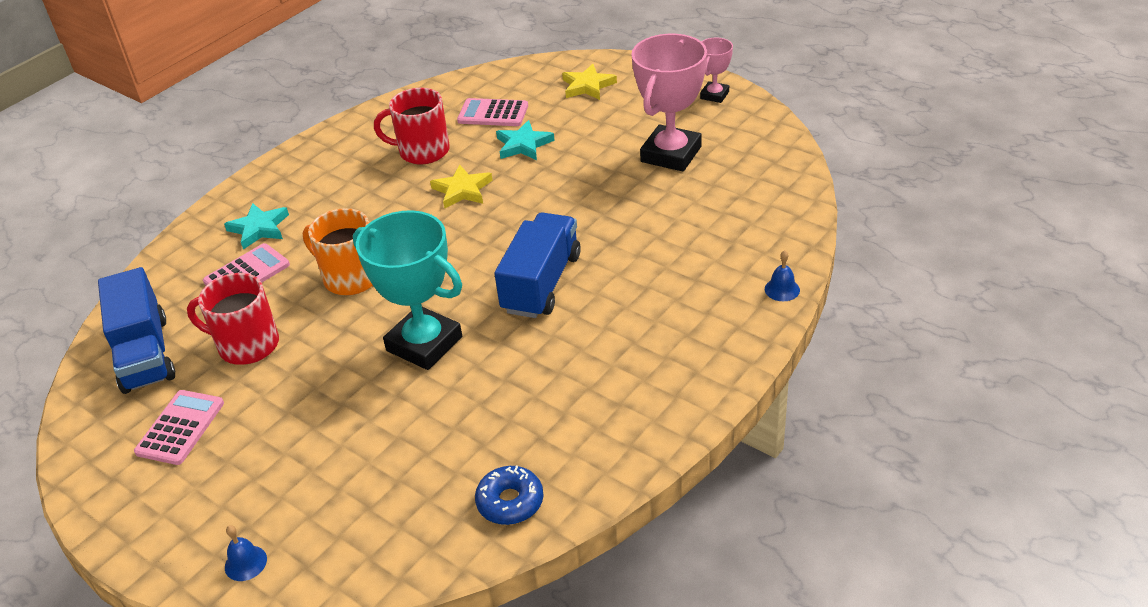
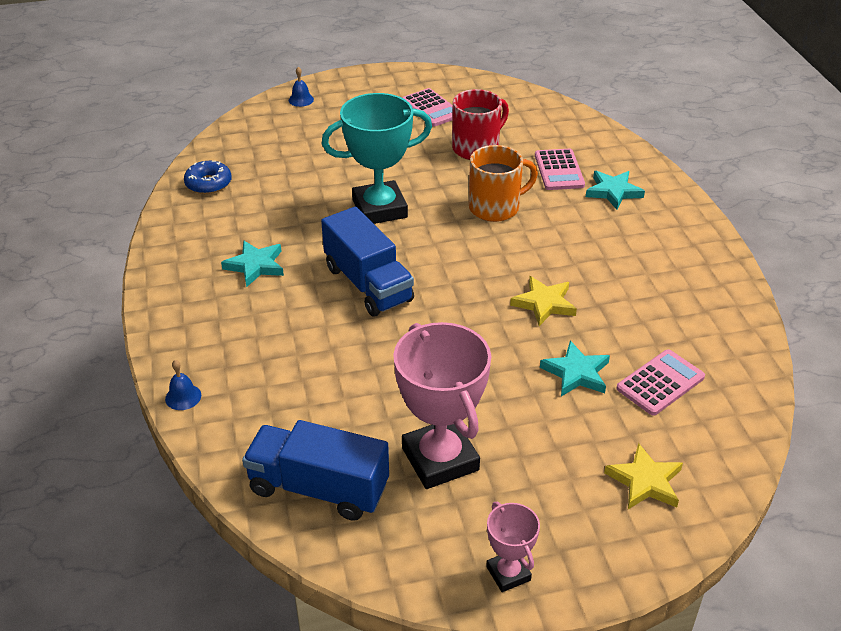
camera: 125 degrees right, 0 degrees up
(145, 354) = (518, 114): blue truck -> blue truck (318, 488)
(422, 151) = (637, 310): red mug -> none
(597, 363) = (255, 266): none -> turquoise star

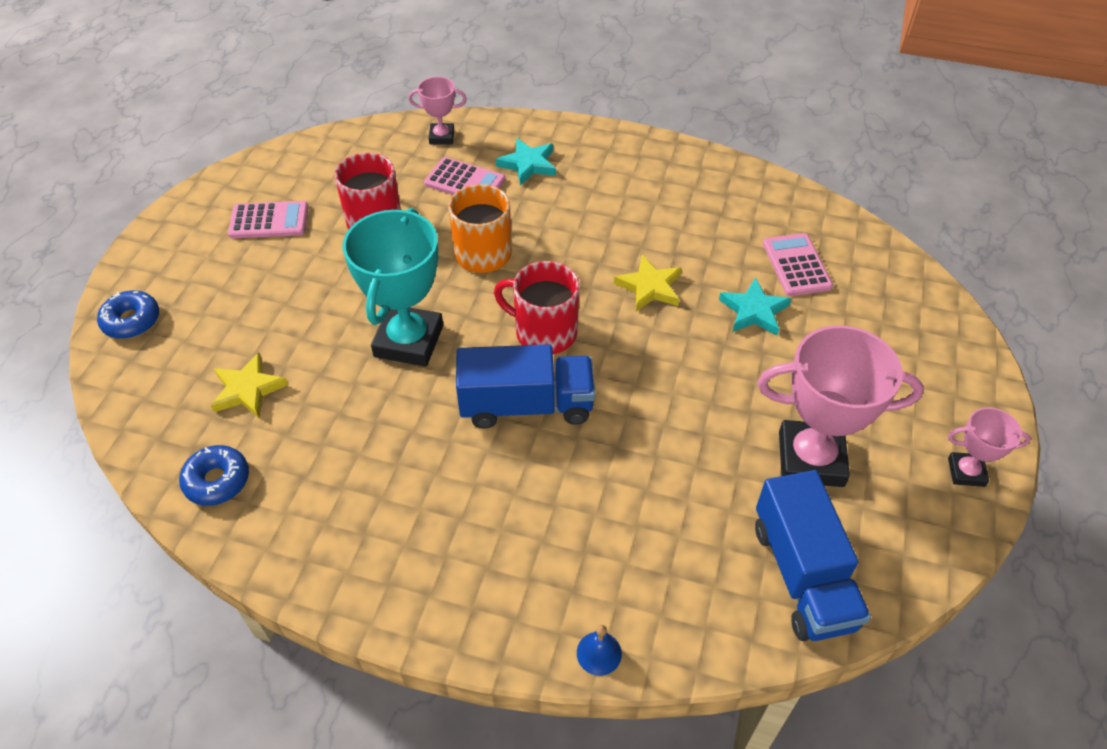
camera: 60 degrees left, 10 degrees up
(255, 266) = (419, 494): turquoise star -> none
(301, 100) = (131, 321): blue bell -> blue donut
(318, 488) = (802, 575): blue truck -> blue truck turned 60 degrees counterclockwise
(444, 266) = (544, 332): none -> red mug
(595, 141) = (441, 137): none -> pink trophy
(645, 481) = (902, 332): yellow star -> yellow star (248, 389)

